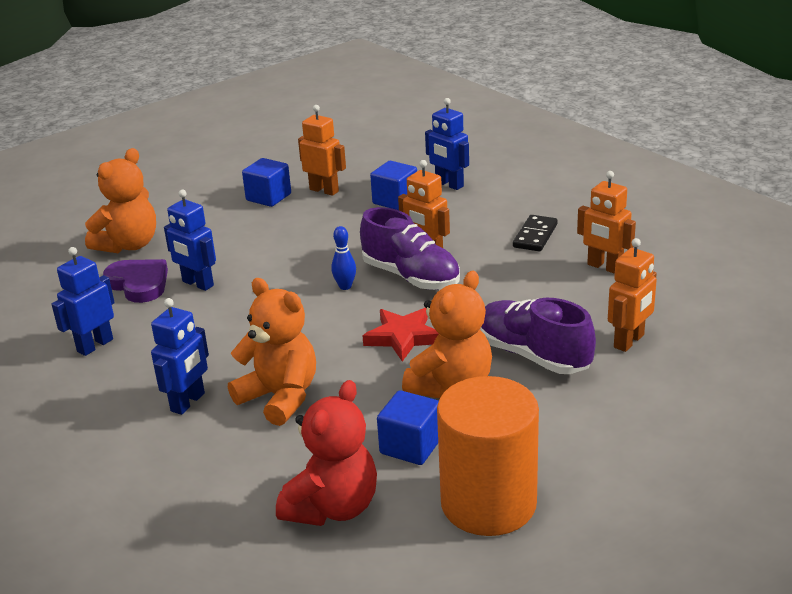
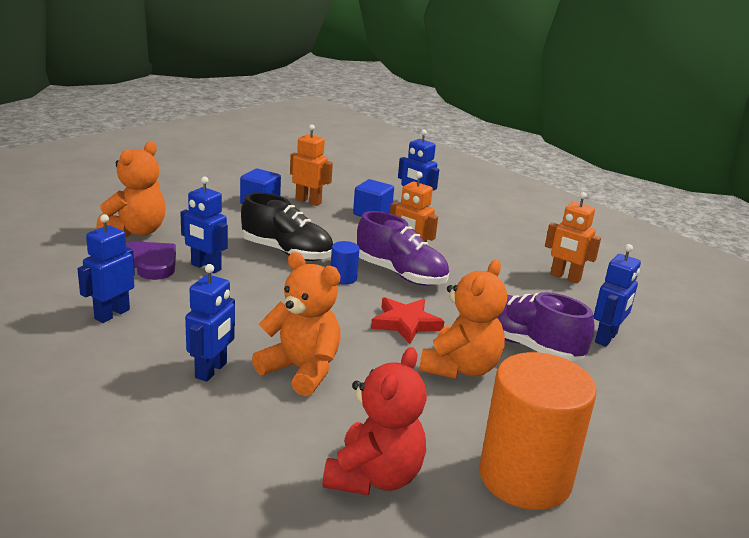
camera: 10 degrees left, 5 degrees down
(288, 258) = (287, 252): none -> black shoe
(345, 286) = (343, 278): blue bowling pin -> blue cylinder
(411, 446) = (436, 420): blue cube -> none
(535, 236) = (499, 249): black domino -> none
(629, 341) = (606, 338): orange robot -> blue robot

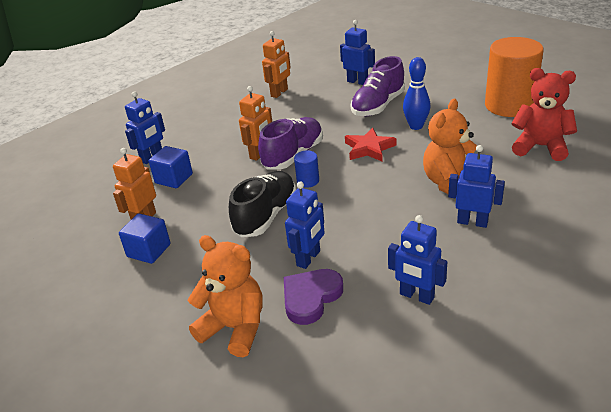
camera: 85 degrees left, 10 degrees up
(460, 368) = (416, 126): orange teddy bear -> blue bowling pin

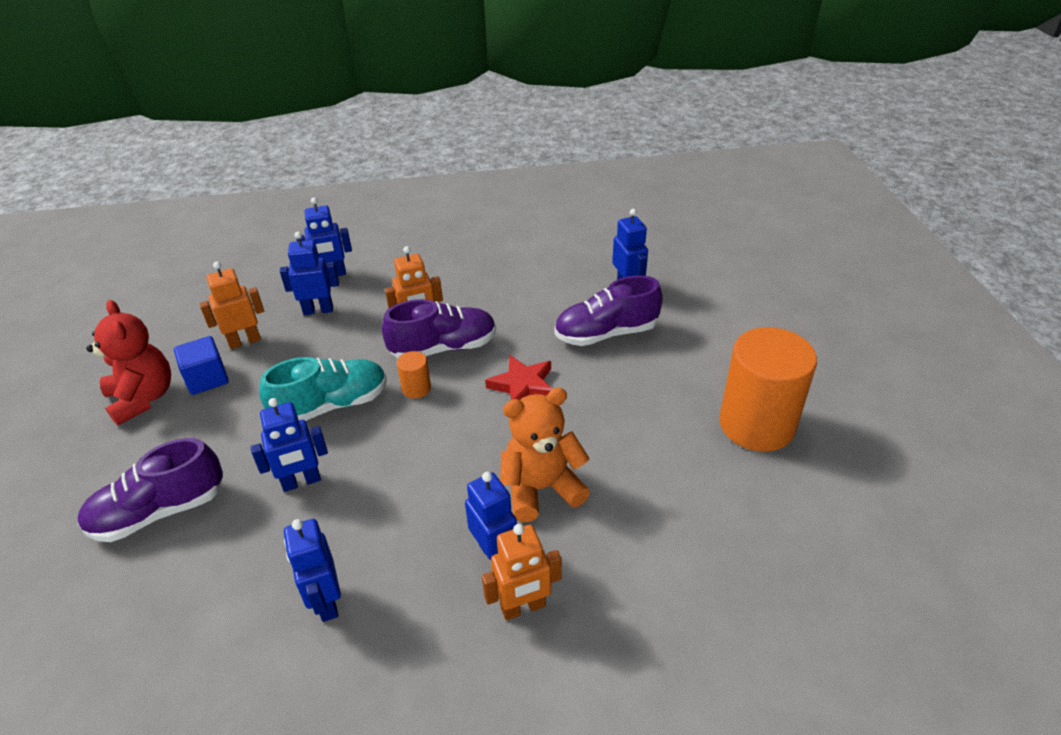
camera: 35 degrees right, 5 degrees up
(174, 178) = (318, 310): blue cube -> blue robot
(234, 328) = (159, 512): orange teddy bear -> purple shoe
(266, 216) = (331, 405): black shoe -> turquoise shoe
(279, 93) = (532, 258): orange robot -> orange robot (523, 607)
(308, 181) = (416, 388): blue cylinder -> orange cylinder
(311, 297) = (248, 527): purple heart -> none
(416, 126) = (608, 387): blue bowling pin -> none
(540, 147) = (710, 510): red teddy bear -> red teddy bear (143, 398)

